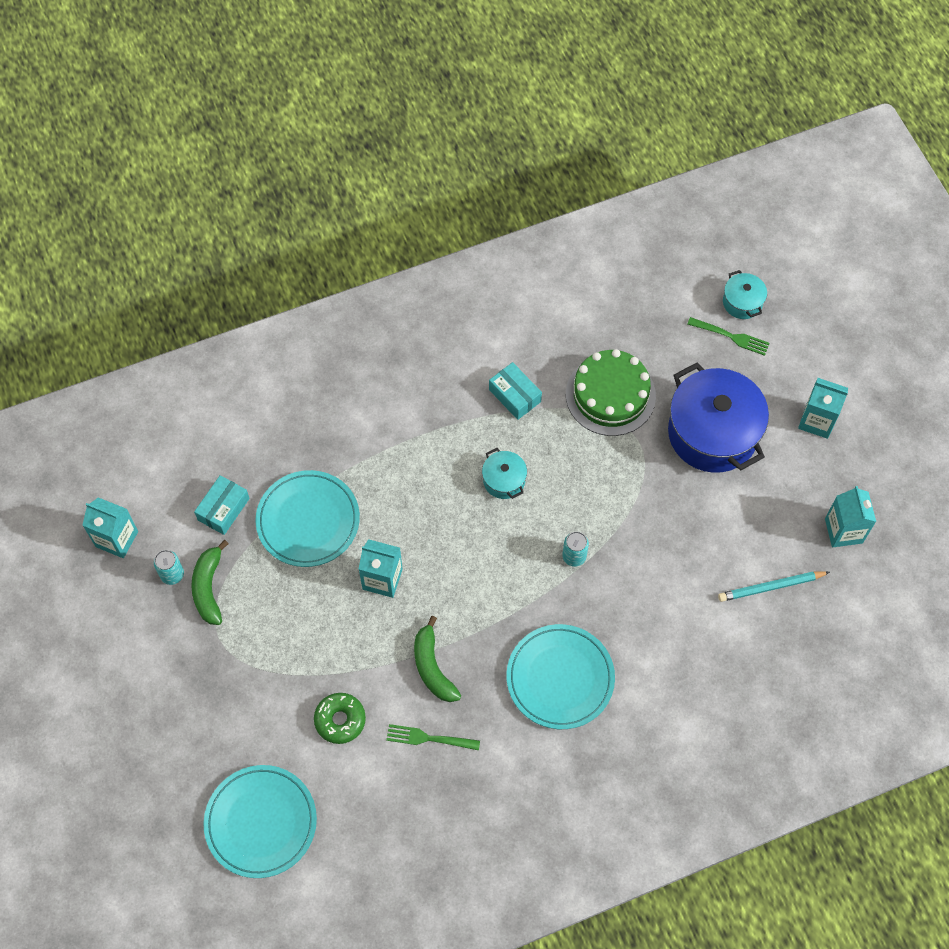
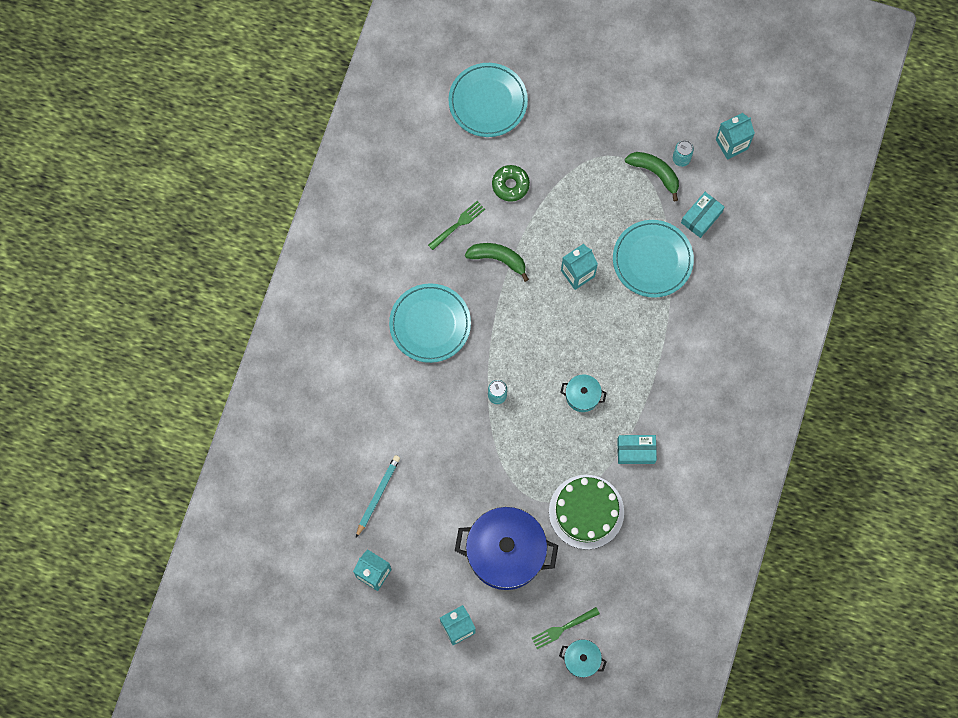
camera: 130 degrees right, 10 degrees up
(223, 509) = (701, 217): turquoise box -> turquoise box turned 60 degrees clockwise

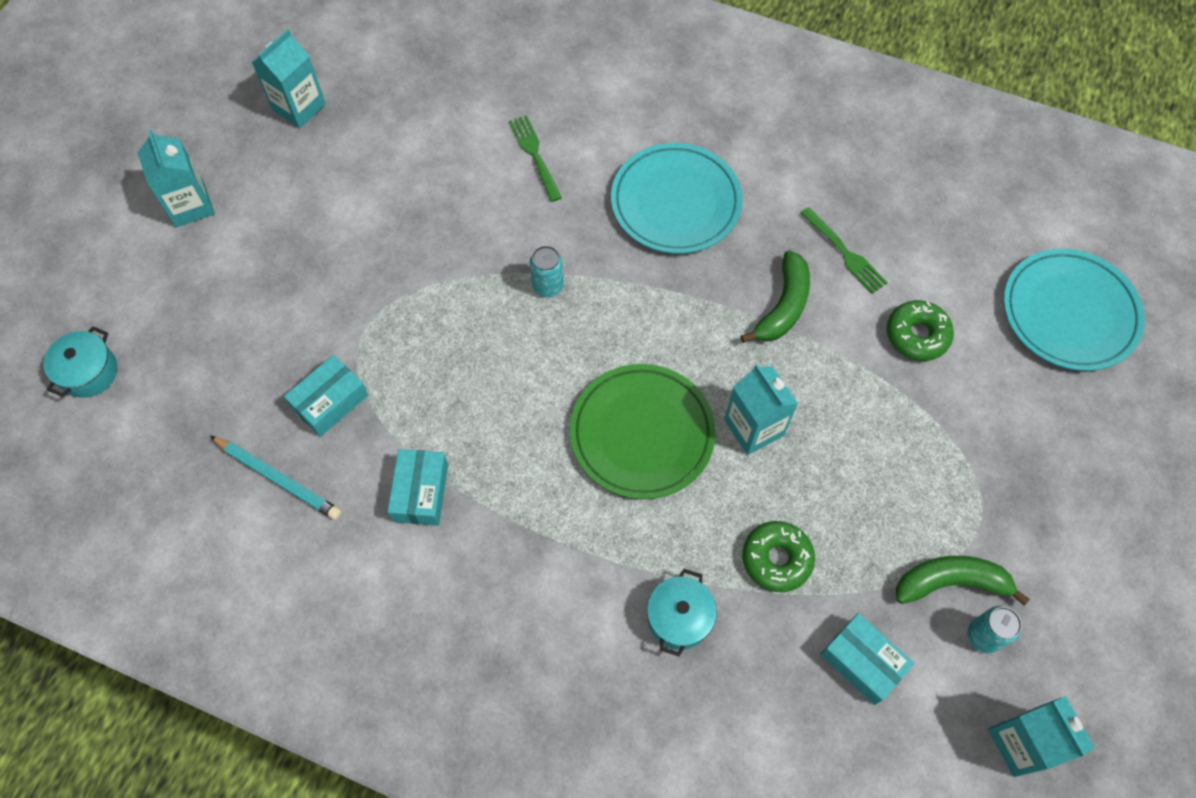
camera: 95 degrees right, 10 degrees down
(378, 495) = (414, 119): turquoise pencil -> turquoise pencil (278, 479)
(506, 552) = (289, 278): blue pot -> none
(563, 628) = (147, 349): green fork -> green fork (534, 155)
(582, 396) = (531, 414): turquoise pot -> turquoise pot (679, 618)
(586, 511) = (330, 402): green cake -> turquoise box
(588, 334) = (642, 433): none -> green plate
(652, 260) = (776, 559): turquoise plate -> green donut
(655, 173) = (951, 582): green banana -> green banana turned 135 degrees counterclockwise

